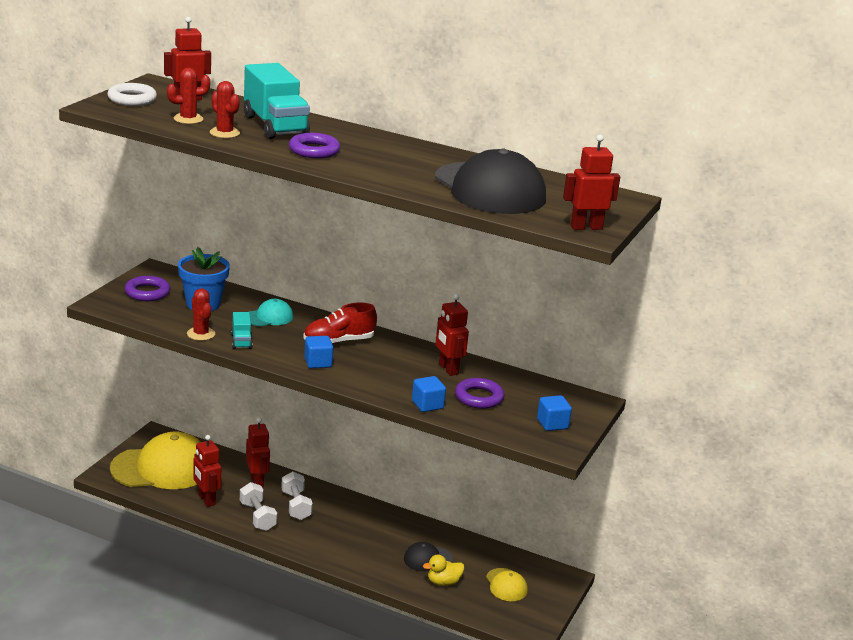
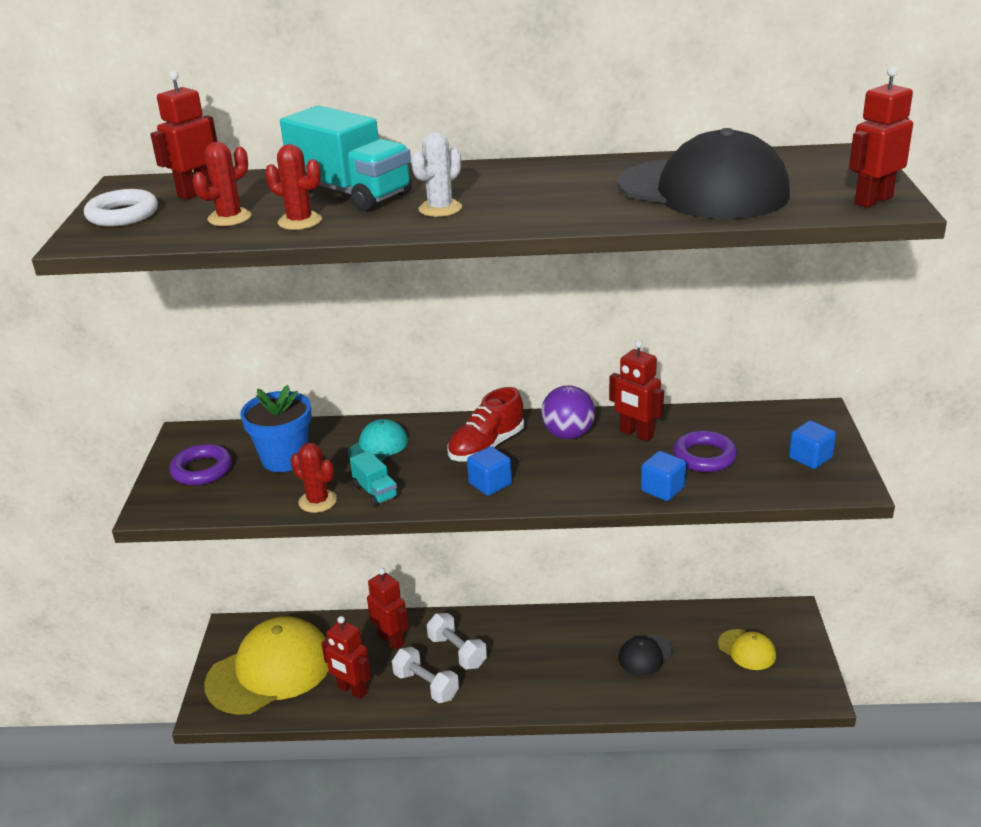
camera: 20 degrees left, 5 degrees up
(314, 151) = (440, 209): purple ring -> white cactus
(401, 353) = (568, 434): none -> purple ball
(443, 582) = (684, 676): yellow duck -> none

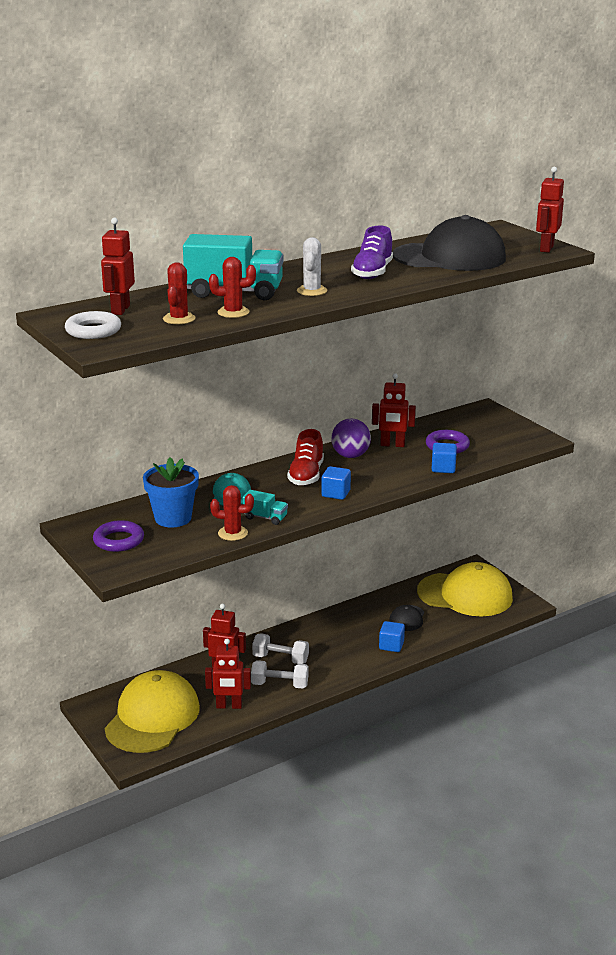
camera: 35 degrees left, 5 degrees down
(560, 195) = (372, 273): none -> purple shoe
(747, 650) = (465, 595): yellow cap -> yellow cap, size x2.17
(810, 458) = (506, 432): blue cube -> blue cube (391, 645)

